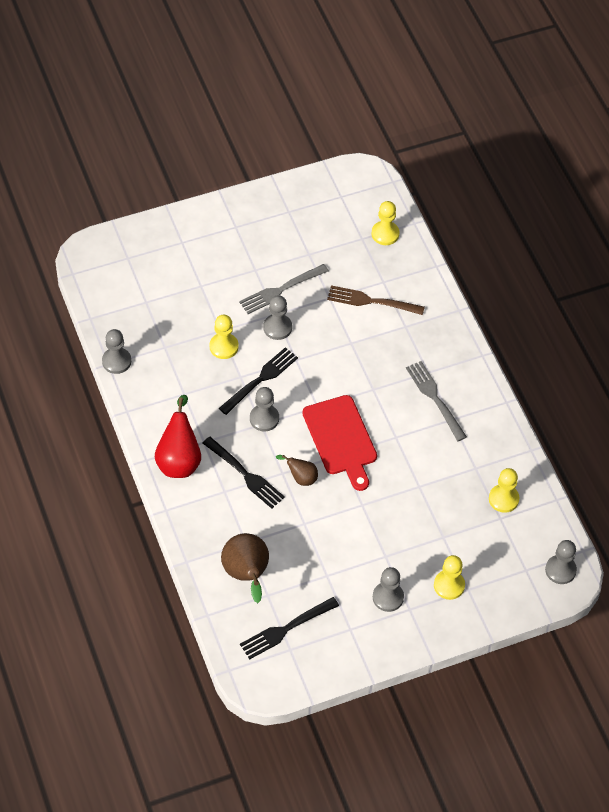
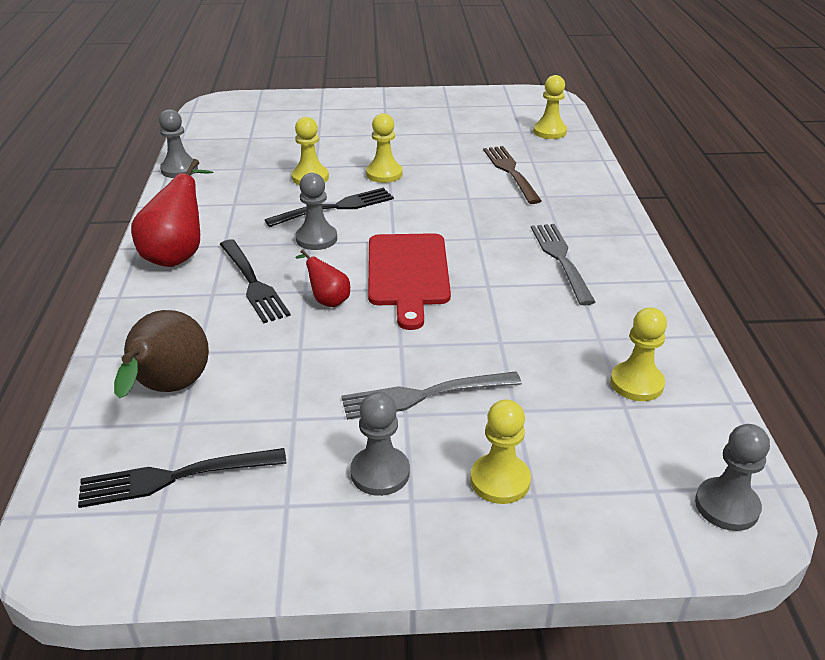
camera: 20 degrees right, 20 degrees down
(277, 328) = (384, 174): grey pawn -> yellow pawn
(281, 290) = (406, 150): grey fork -> grey fork (424, 395)
(301, 478) = (327, 300): brown pear -> red pear
(371, 301) = (511, 172): brown fork -> brown fork turned 45 degrees clockwise

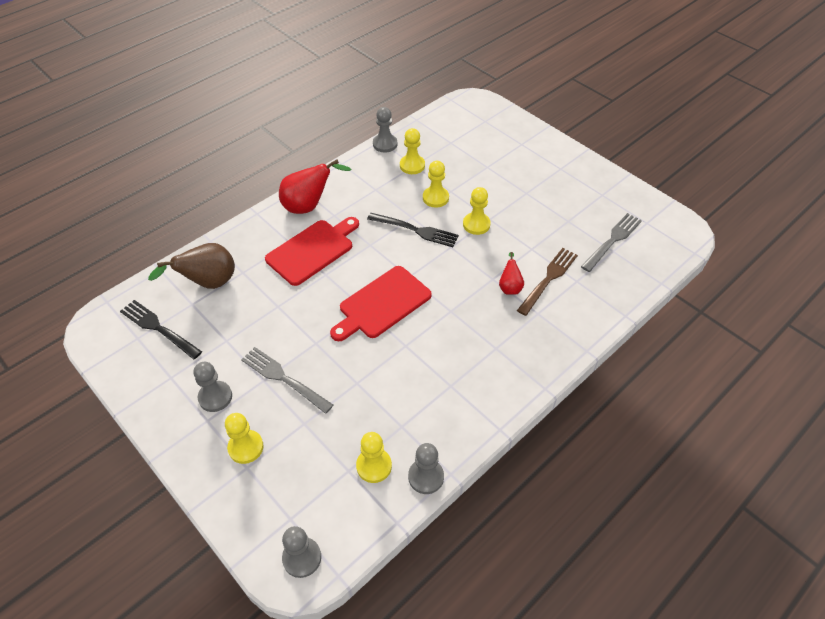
camera: 50 degrees right, 15 degrees up
(253, 283) = (313, 250): black fork -> red cutting board
(316, 239) = (376, 245): grey pawn -> grey pawn (426, 477)
(327, 300) = (326, 289): red pear -> red pear (510, 287)
(549, 132) = (631, 265): yellow pawn -> yellow pawn (412, 165)
(561, 259) = (468, 363): grey fork -> grey fork (612, 240)

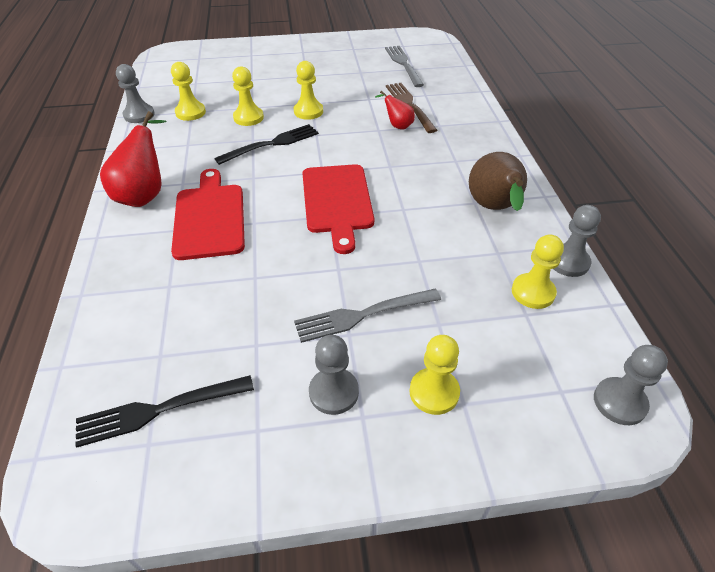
camera: 55 degrees left, 5 degrees down
(208, 283) = (147, 324): brown pear -> brown pear (494, 208)

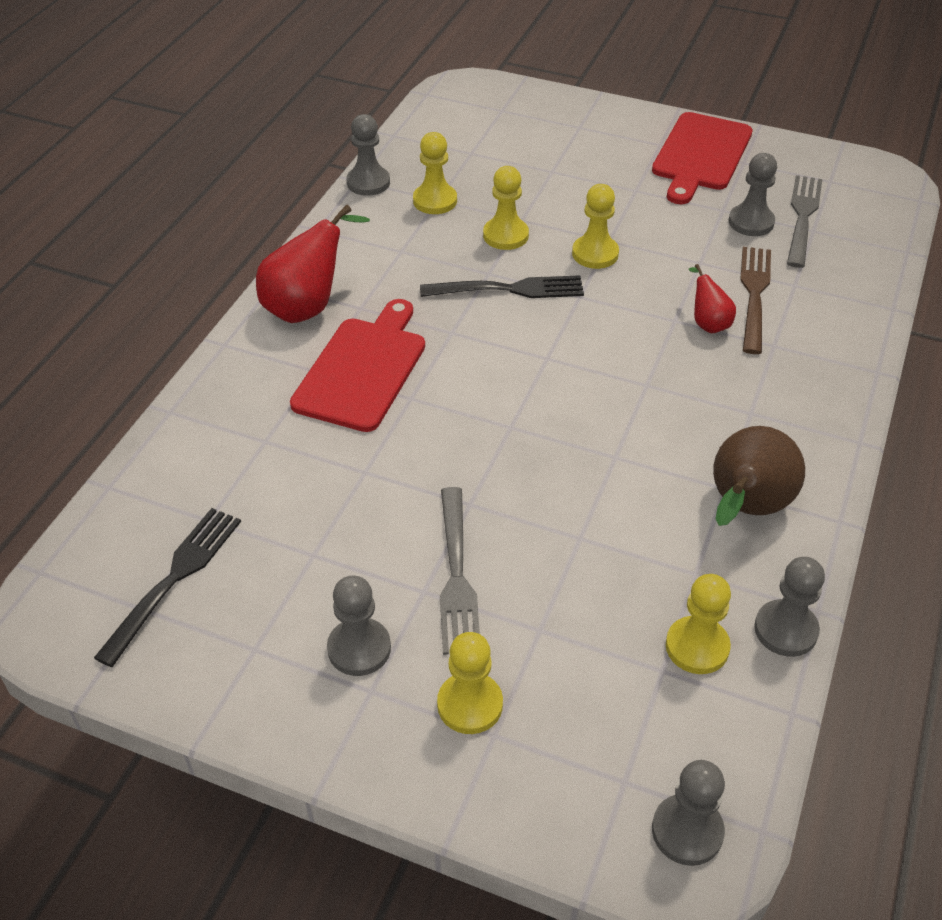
camera: 30 degrees right, 0 degrees up
(159, 410) = (174, 579): black fork -> black fork turned 105 degrees clockwise
(337, 202) = (534, 410): red cutting board -> red cutting board (700, 155)
(363, 315) = (456, 575): grey fork -> grey fork turned 105 degrees counterclockwise
(379, 73) = (751, 222): none -> grey pawn

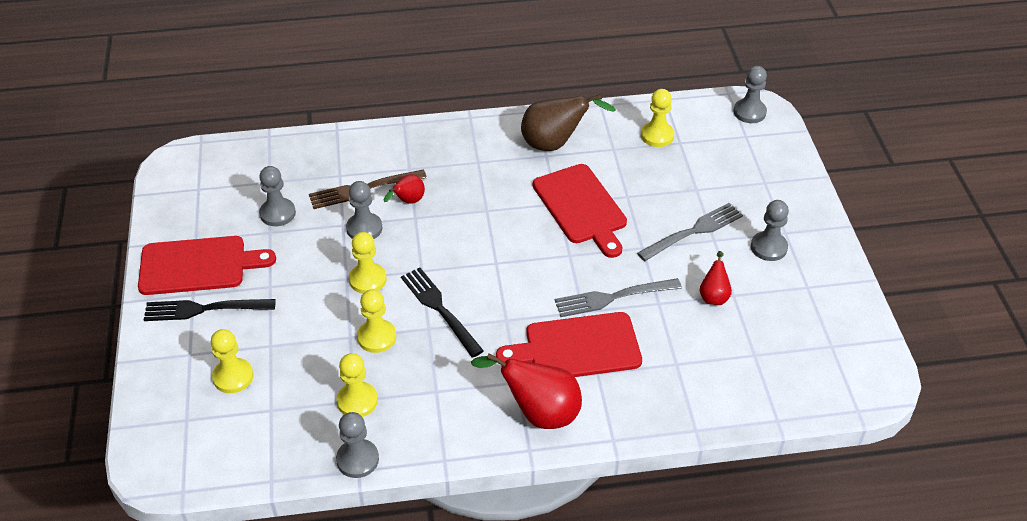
camera: 120 degrees left, 0 degrees up
(174, 579) = (803, 345): black fork -> black fork (204, 309)
(329, 532) = (714, 296): none -> red pear
(470, 704) = (758, 196): yellow pawn -> yellow pawn (233, 377)
(590, 477) = (581, 207): none -> red cutting board
(785, 630) = (621, 111): grey pawn -> grey pawn (364, 228)
(802, 217) = (256, 190): grey fork -> grey fork (613, 297)

